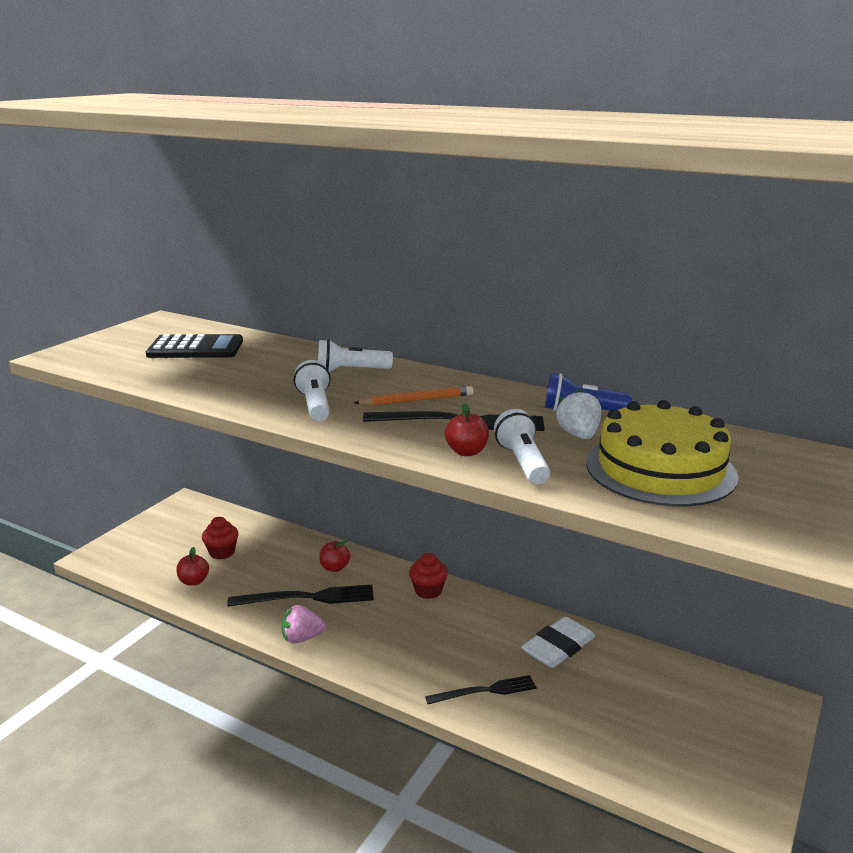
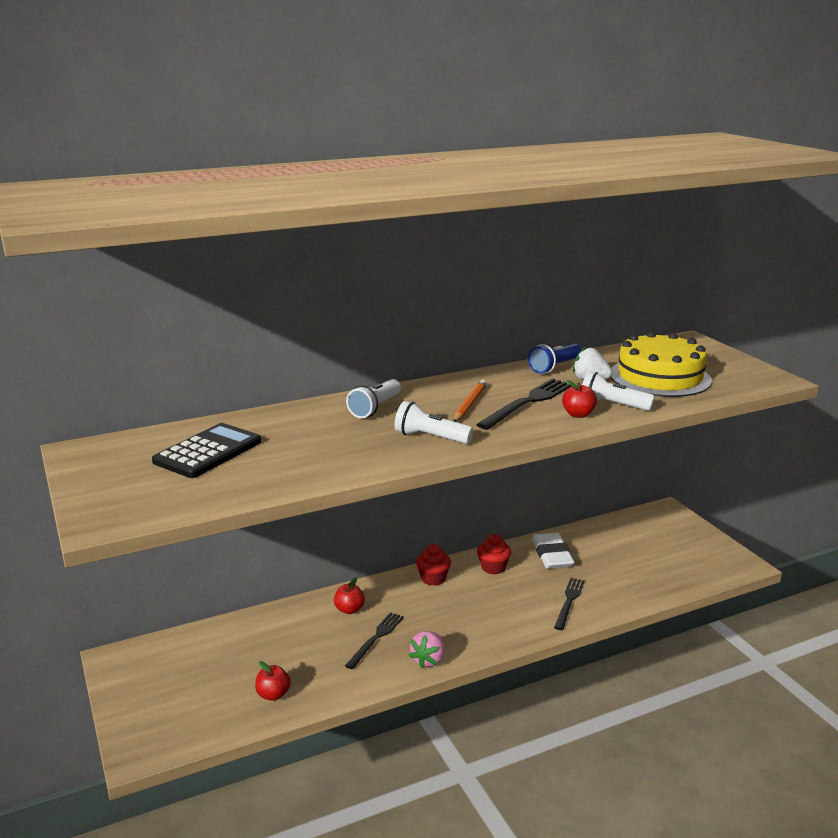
camera: 55 degrees left, 0 degrees up
(222, 552) = (245, 663): red cupcake -> red cupcake (493, 568)
(307, 598) = (376, 638): black fork -> black fork, size x0.67

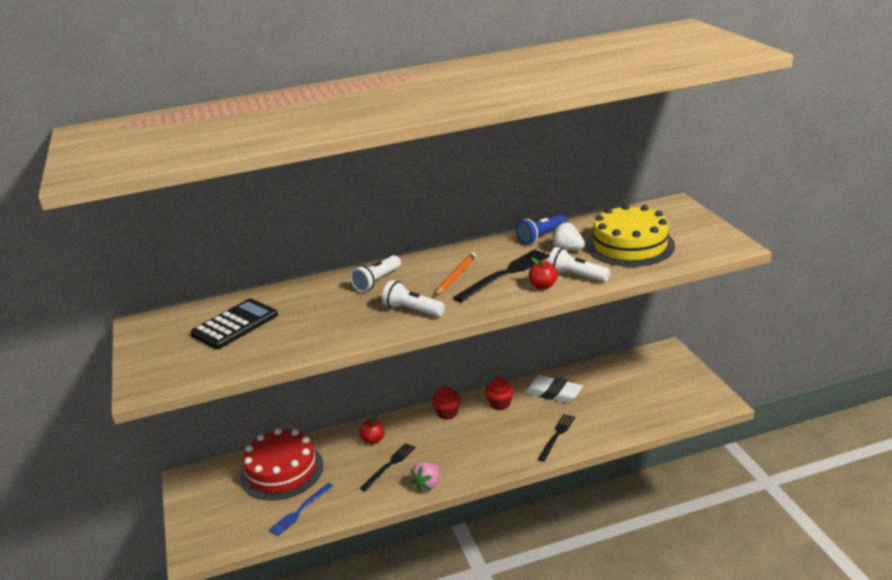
camera: 10 degrees right, 5 degrees up
(240, 647) = (282, 471): none -> red cake
(273, 695) = (300, 511): red apple -> blue fork
(552, 555) = (553, 392): white eraser -> white eraser turned 60 degrees counterclockwise

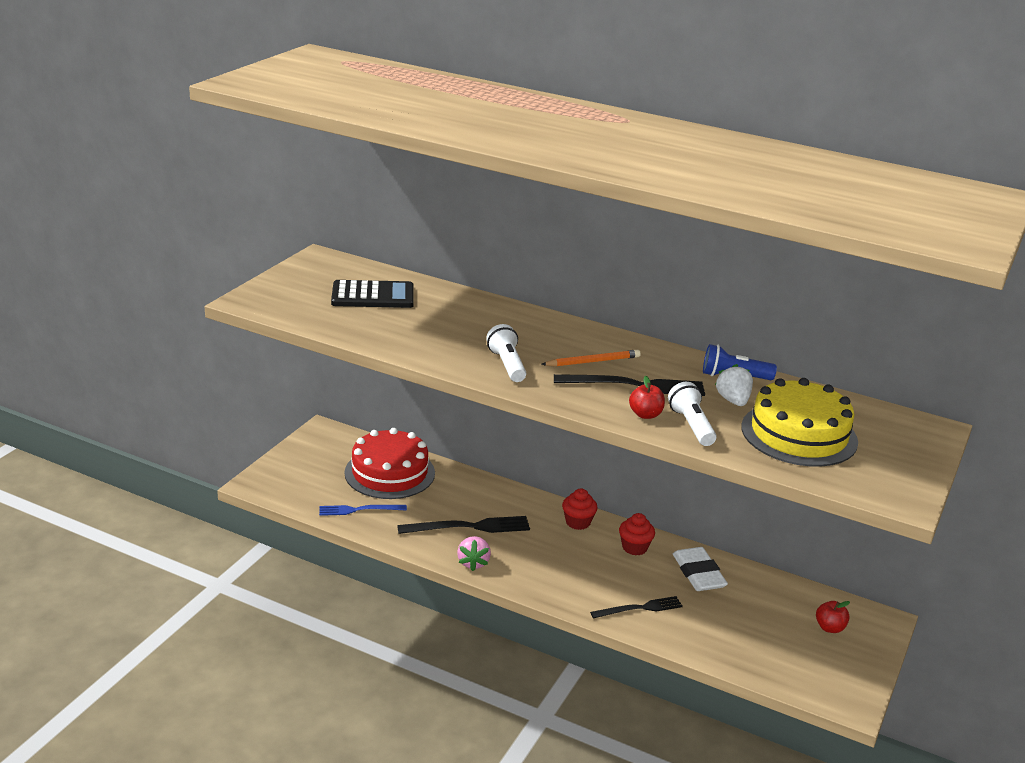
camera: 40 degrees right, 0 degrees up
(373, 440) = (487, 499): red apple -> red apple (829, 628)
(377, 281) = (526, 327): white flashlight -> none
(389, 465) = (469, 527): black fork -> black fork, size x1.50
(427, 485) = (473, 563): pink strawberry -> pink strawberry turned 75 degrees counterclockwise

